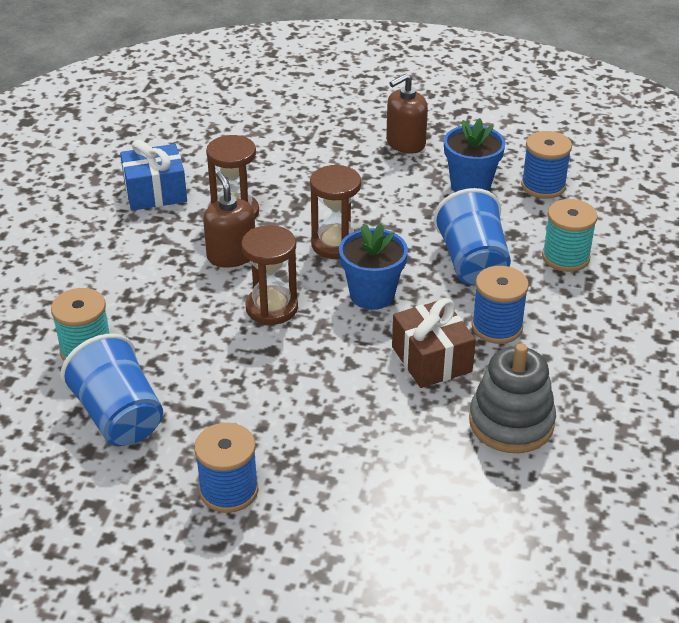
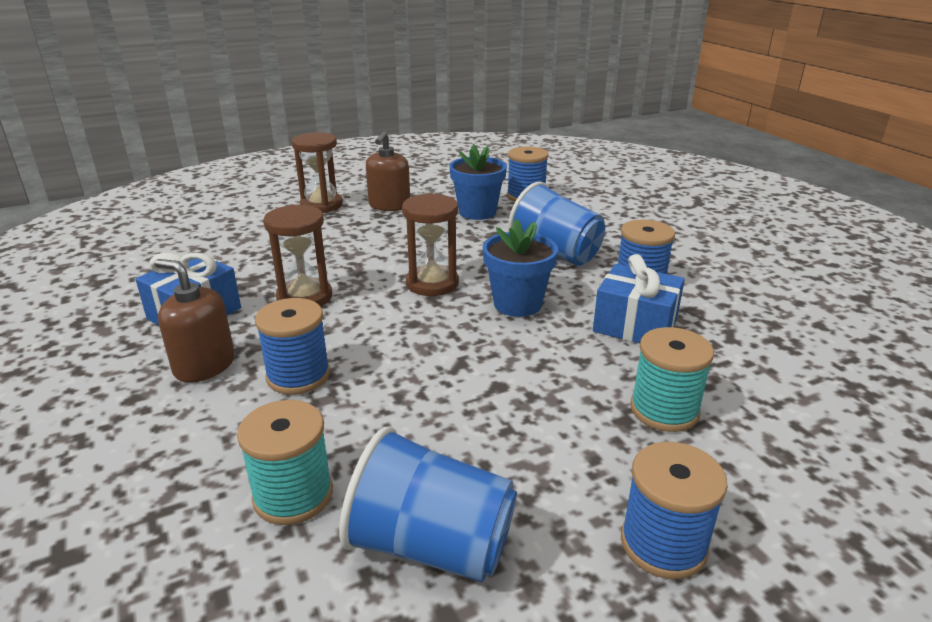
camera: 40 degrees left, 10 degrees down
(165, 275) = (298, 376): none -> blue spool
(231, 255) = (347, 330): brown soap dispenser -> brown soap dispenser (204, 365)
(271, 308) = (447, 352): brown hourglass -> brown hourglass (321, 205)
(431, 359) = (635, 325): brown gift -> blue gift
(511, 422) = (760, 338): grey stacking toy -> none
(565, 257) = (608, 226): turquoise spool -> turquoise spool (664, 410)

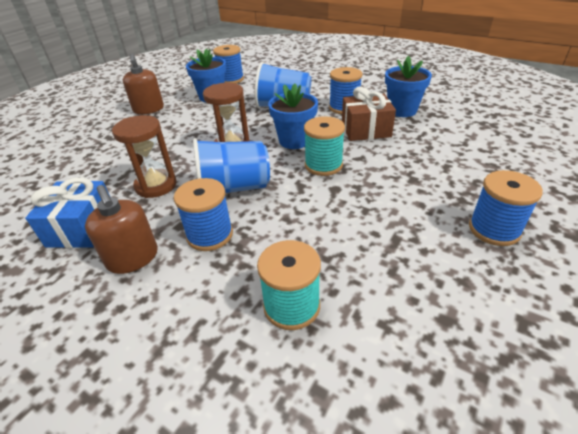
camera: 30 degrees left, 10 degrees up
(204, 365) = (133, 258): brown soap dispenser -> brown soap dispenser turned 120 degrees counterclockwise
(321, 205) = (98, 123): brown hourglass -> none
(431, 546) = (398, 289): blue cup -> blue cup (233, 188)
(635, 325) = (365, 130): blue gift -> brown gift
(664, 410) = (425, 166): turquoise spool -> turquoise spool (323, 165)
(728, 317) = (402, 110): none -> blue flower pot

